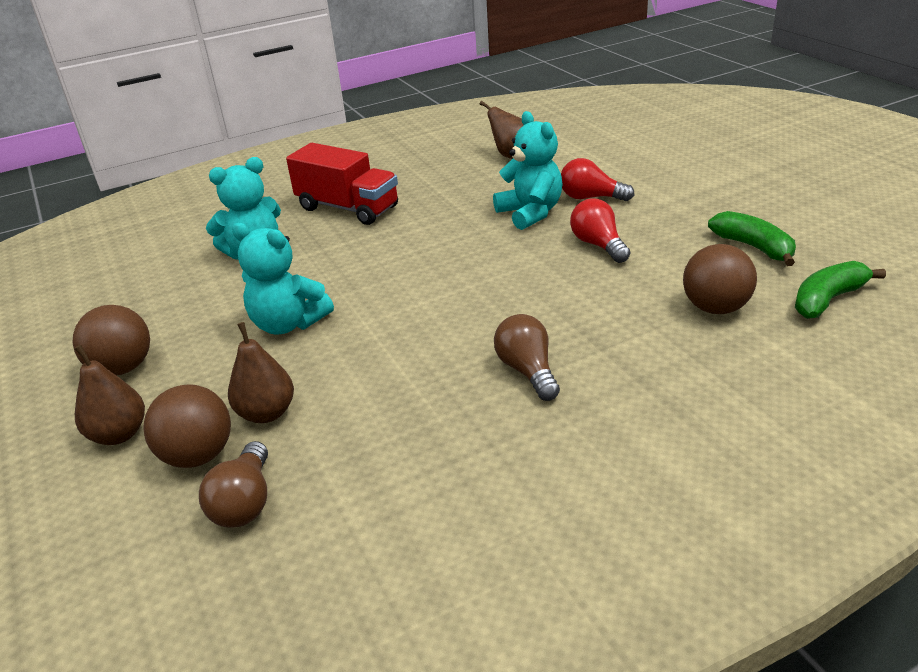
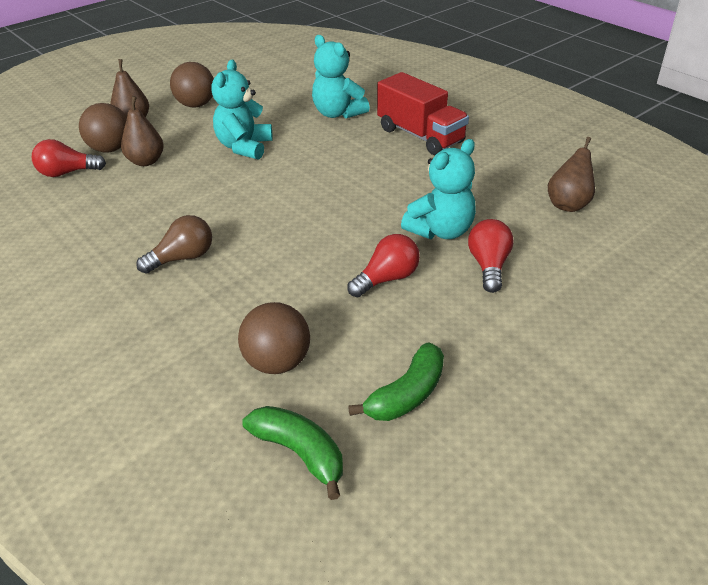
camera: 75 degrees right, 5 degrees up
(245, 502) = (67, 173): brown light bulb -> red light bulb
(348, 208) = (420, 136): red truck -> red truck turned 60 degrees counterclockwise

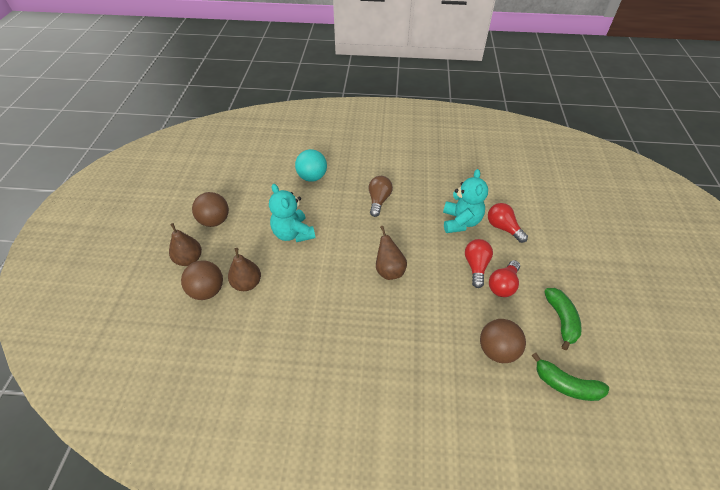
camera: 45 degrees left, 10 degrees up
(67, 173) = (205, 328): red light bulb -> red light bulb (503, 285)
(182, 258) = (369, 331): brown light bulb -> brown light bulb (378, 200)
(299, 452) = (566, 385): green banana -> green banana turned 150 degrees counterclockwise
(338, 113) = (312, 177): turquoise teddy bear -> turquoise ball
(420, 136) = (375, 168): red truck -> none
(568, 204) = (488, 171): brown pear -> brown pear (389, 270)

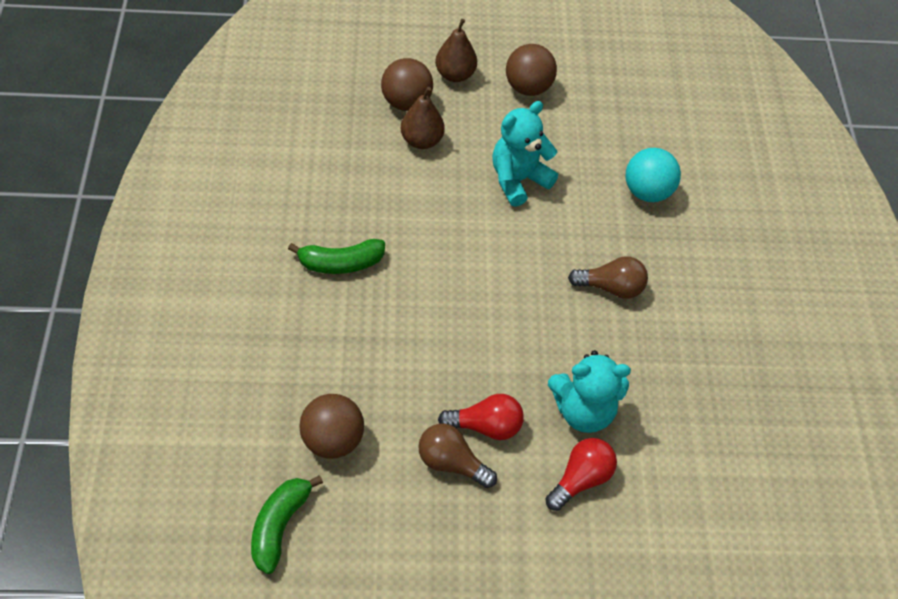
camera: 80 degrees right, 5 degrees up
(389, 270) = (463, 304): brown pear -> none
(503, 285) = (451, 463): red light bulb -> brown light bulb
(561, 320) = (391, 542): green banana -> green banana (341, 263)

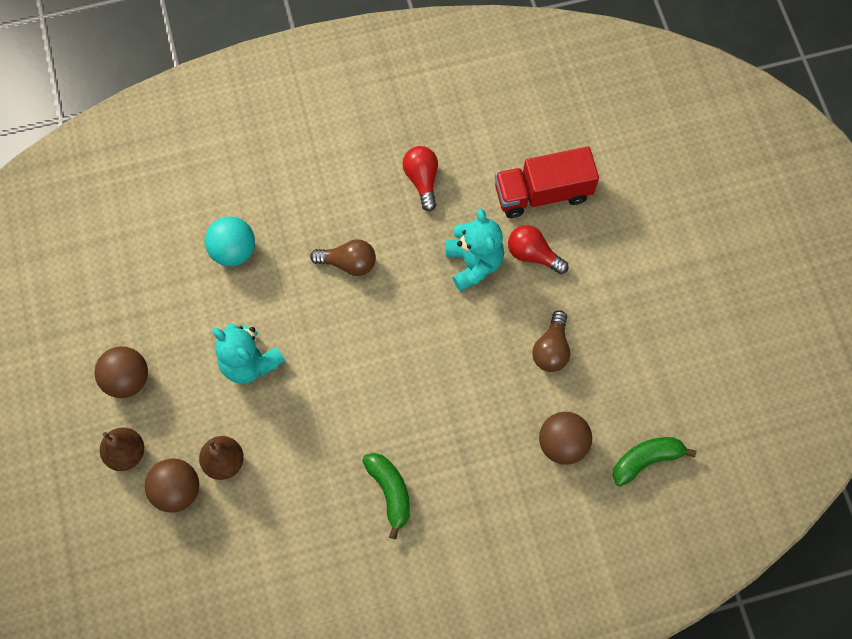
camera: 100 degrees left, 15 degrees up
(279, 526) = (646, 460): green banana -> green banana turned 150 degrees clockwise
(486, 426) = (511, 332): red light bulb -> red light bulb (422, 180)
(611, 287) = (348, 263): brown light bulb -> brown light bulb turned 105 degrees clockwise
(664, 516) = (542, 193): none -> red truck

